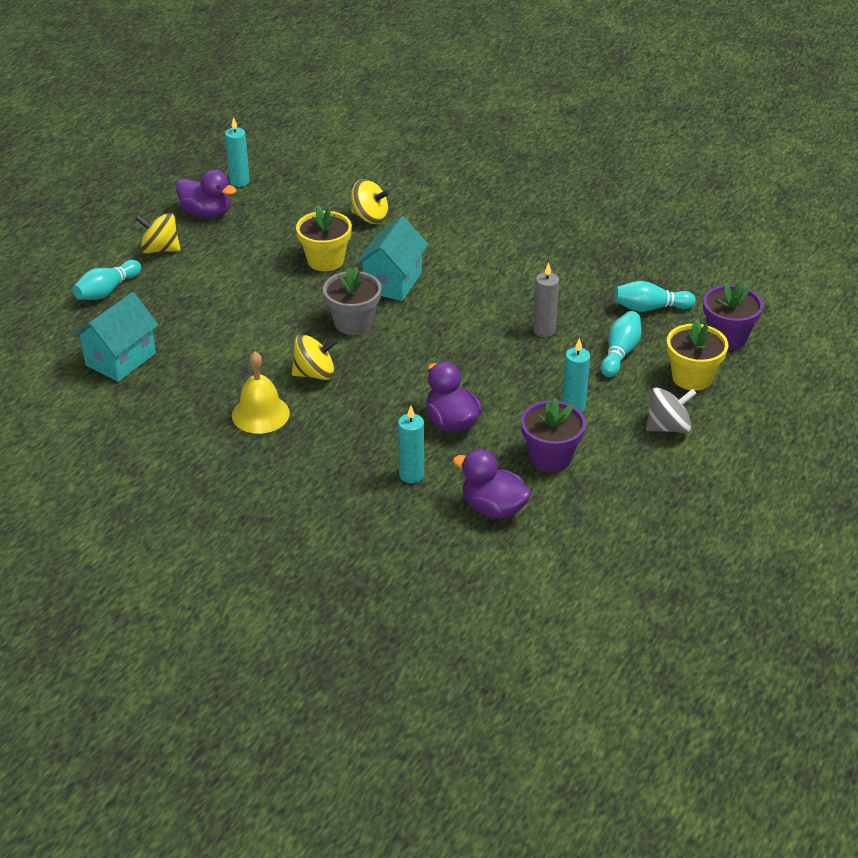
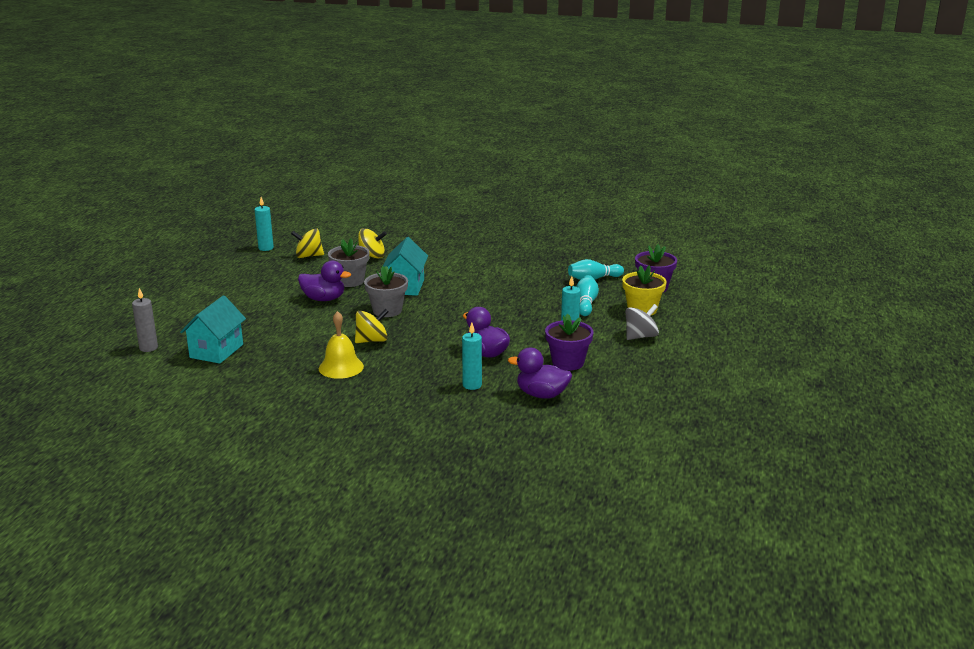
camera: 15 degrees left, 15 degrees down
(107, 291) = (189, 315): turquoise bowling pin -> none
(160, 249) = (221, 289): yellow spinning top -> yellow spinning top (308, 256)
(207, 213) = (248, 266): purple duck -> purple duck (324, 299)
(325, 260) = (350, 281): yellow flower pot -> grey flower pot
(544, 330) = (527, 298): grey candle -> grey candle (148, 348)

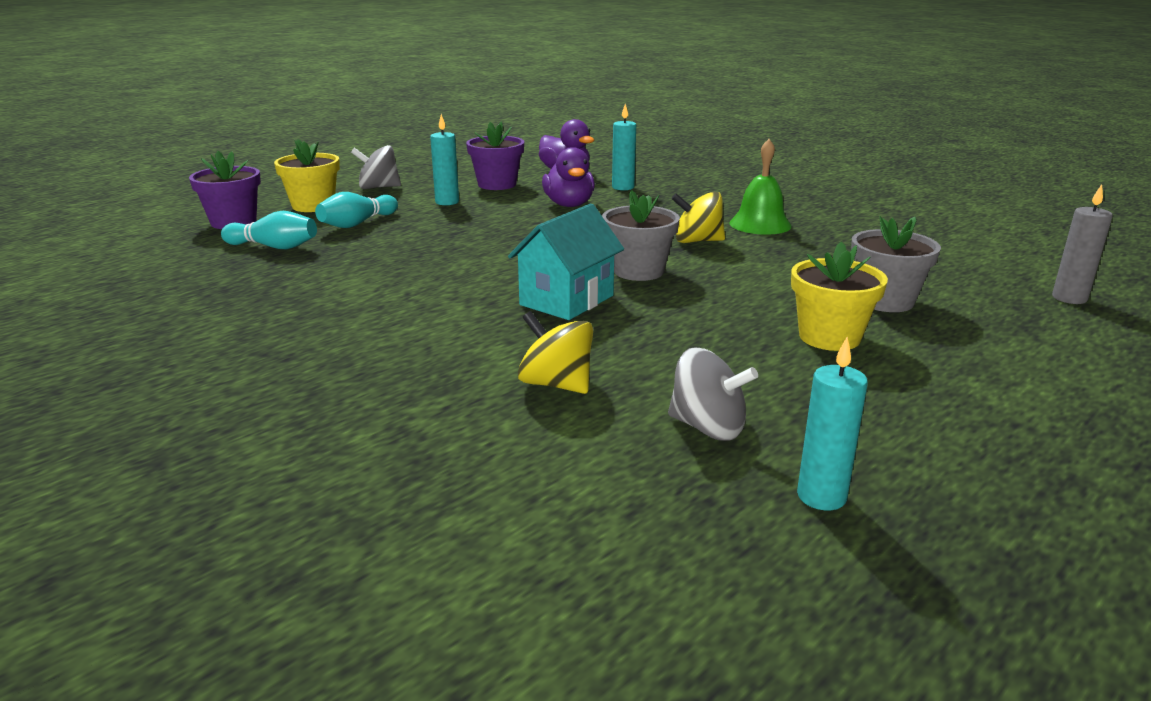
camera: 150 degrees left, 0 degrees up
(216, 351) = (942, 272): turquoise house -> none
(274, 297) = (829, 337): none -> yellow flower pot
(308, 256) = (708, 427): yellow spinning top -> grey spinning top
(324, 299) = (732, 311): purple duck -> none
(341, 367) = (760, 224): yellow bell -> green bell
(350, 281) = (657, 334): grey flower pot -> grey flower pot (885, 301)

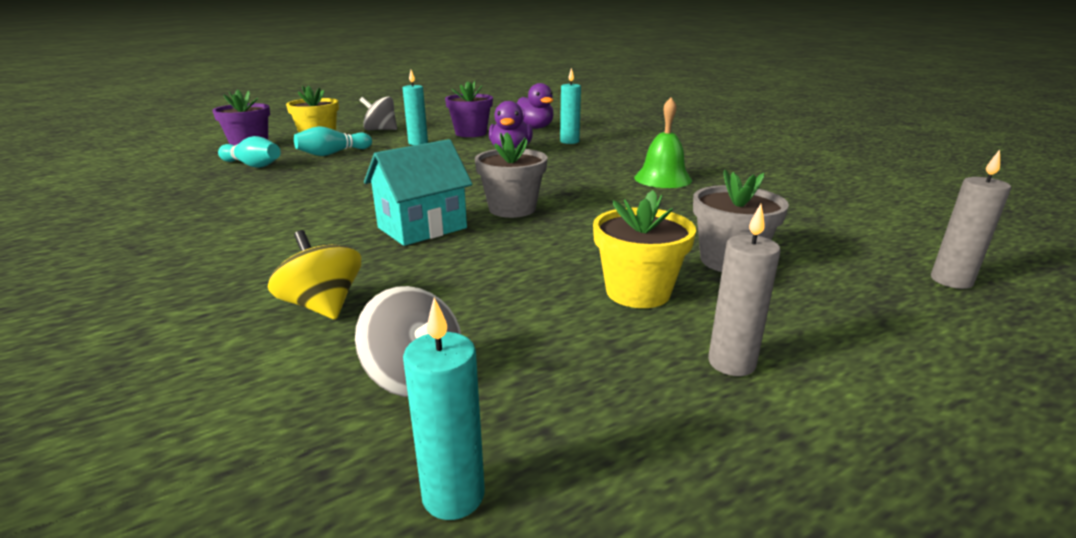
camera: 15 degrees right, 0 degrees up
(697, 241) = (591, 188): yellow spinning top -> none
(946, 383) = (731, 363): none -> grey candle

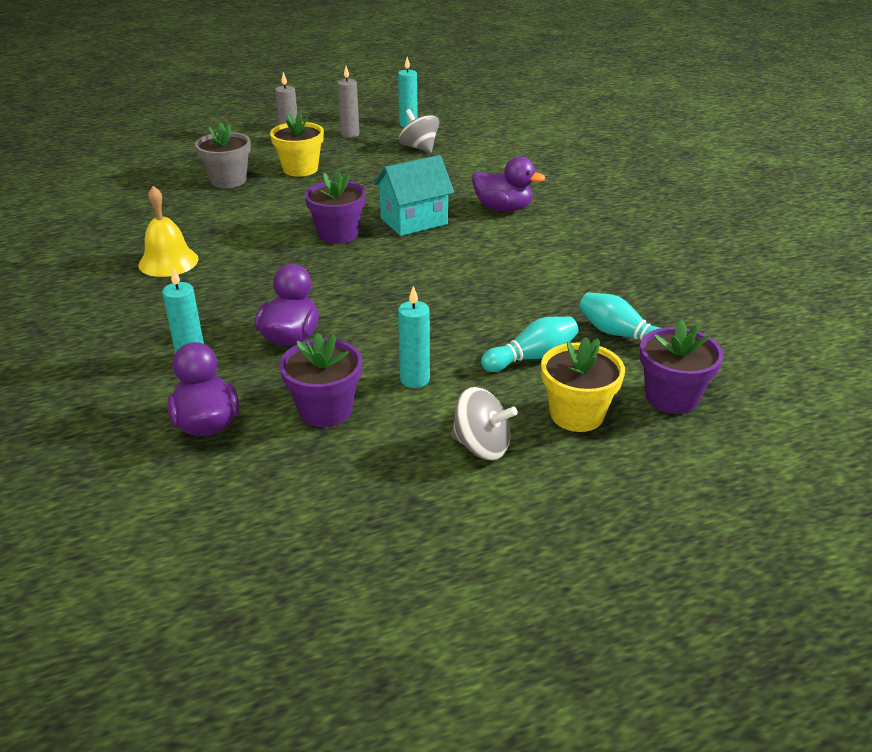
camera: 170 degrees left, 10 degrees up
(289, 252) = (503, 208): none -> purple duck
(323, 306) = (467, 175): yellow spinning top -> none
(512, 209) = (338, 234): grey flower pot -> purple flower pot
(662, 178) = (168, 262): green bell -> yellow bell
(951, 281) = (129, 161): grey candle -> grey candle (350, 134)

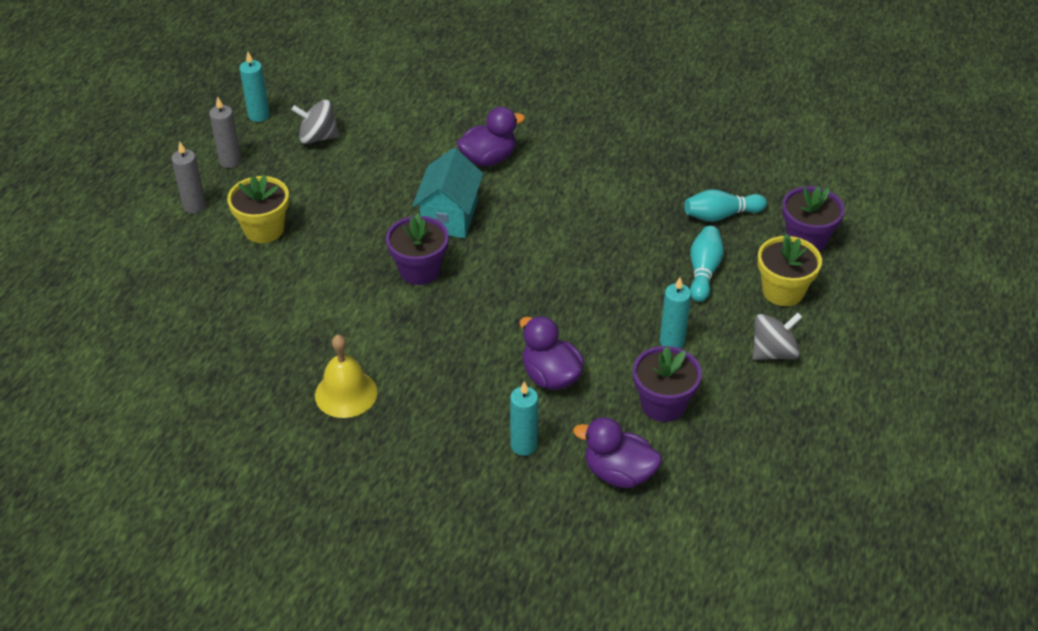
camera: 50 degrees left, 10 degrees up
(228, 180) = (227, 285): grey flower pot -> none

